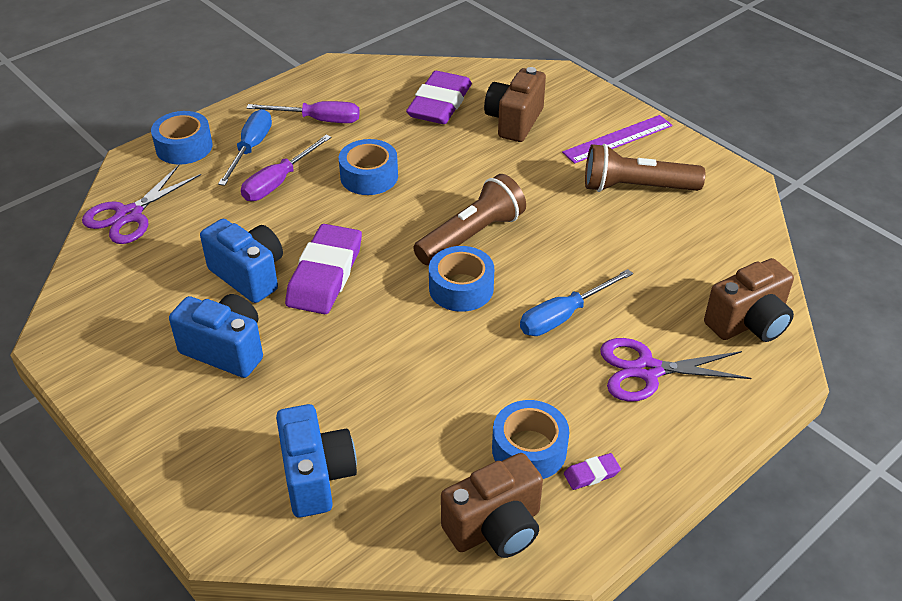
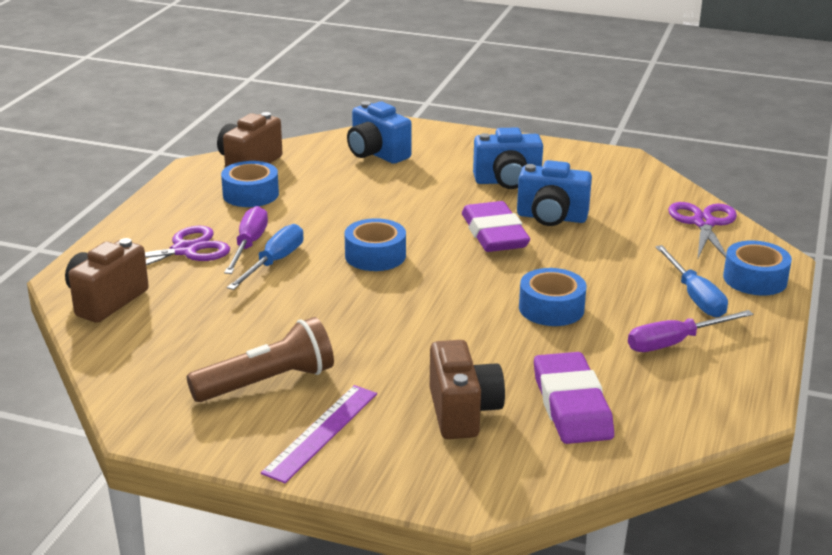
camera: 150 degrees right, 15 degrees down
(279, 182) = (626, 279): purple screwdriver -> purple screwdriver (249, 245)
(471, 236) = (402, 291): brown flashlight -> none
(591, 474) = (200, 195): purple eraser -> none

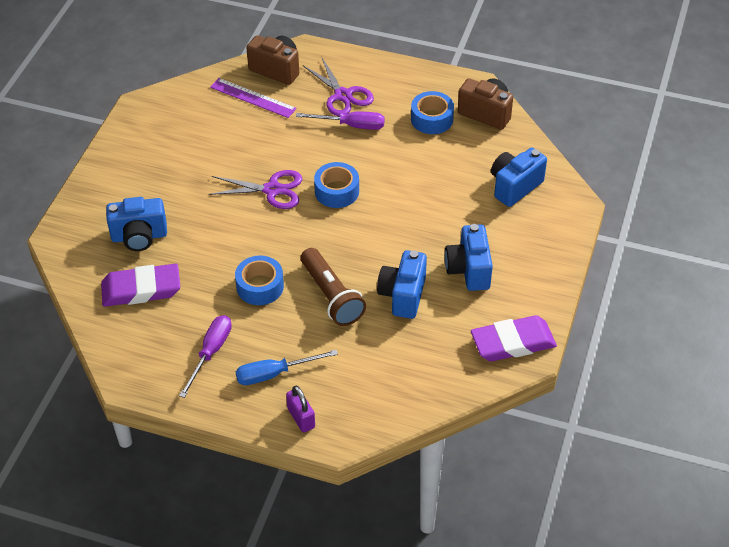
camera: 90 degrees right, 20 degrees up
(267, 382) = (179, 149): brown flashlight -> brown flashlight (331, 296)
(274, 262) = (326, 140): blue screwdriver -> none
(321, 432) = (127, 175): purple ruler -> purple ruler (253, 98)
(462, 412) = (139, 237): brown camera -> blue camera
(494, 234) = (373, 258): purple eraser -> purple eraser (513, 342)
(675, 342) = (211, 353): purple screwdriver -> purple screwdriver turned 45 degrees clockwise
(704, 223) = (398, 398): purple scissors -> purple scissors (272, 190)
(755, 279) = (301, 418): blue tape -> purple padlock

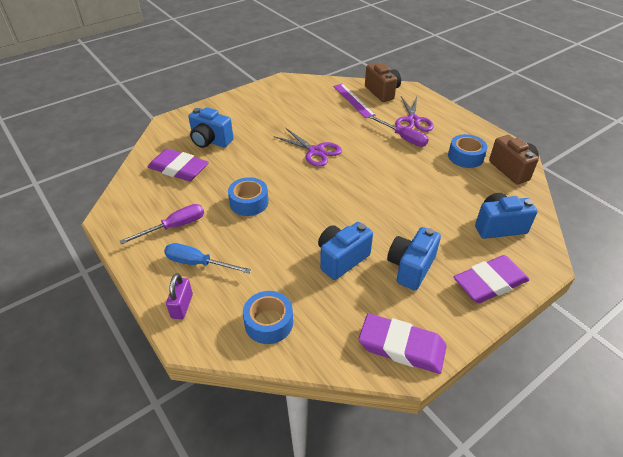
camera: 35 degrees right, 5 degrees down
(331, 296) = (289, 233): brown flashlight -> none
(337, 191) = (357, 170): blue tape -> blue tape (269, 323)
(543, 247) = (490, 282): none -> purple eraser

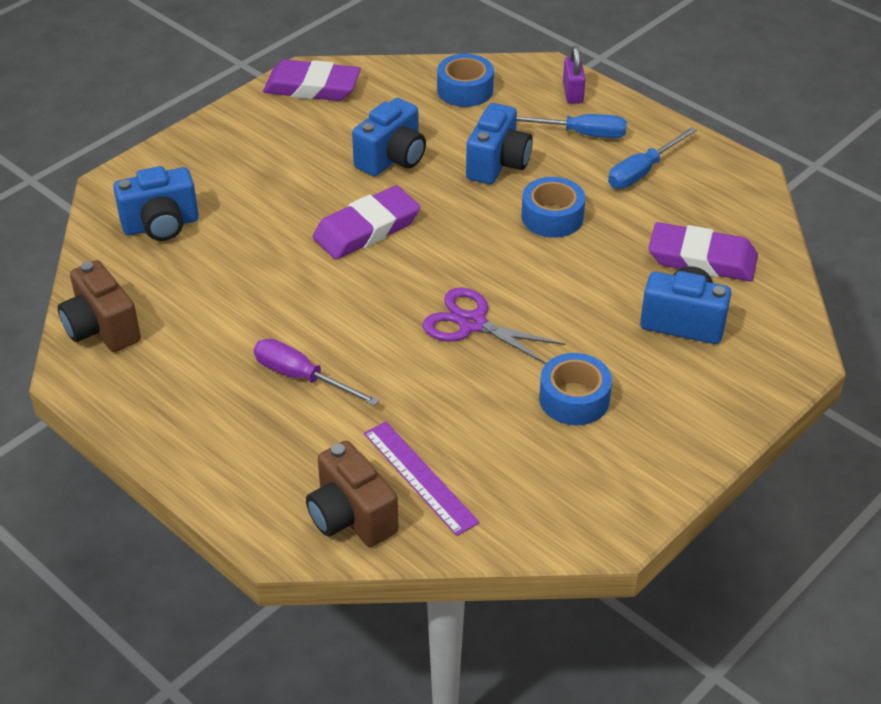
camera: 170 degrees right, 0 degrees up
(174, 227) = (642, 171): purple screwdriver -> blue screwdriver
(410, 268) = (298, 159): blue camera -> blue camera (498, 164)
(413, 120) = (279, 430): purple scissors -> none
(465, 157) = (182, 347): blue tape -> blue tape (574, 399)
(490, 282) = (196, 155): purple eraser -> purple eraser (366, 229)

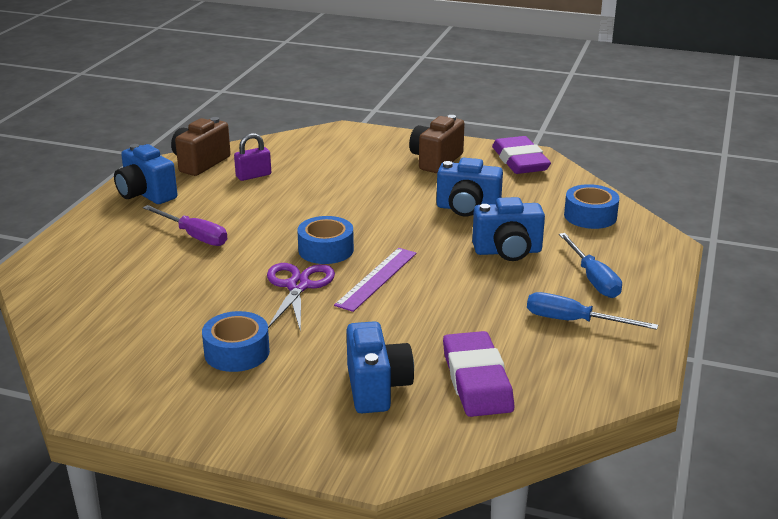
camera: 65 degrees right, 15 degrees down
(161, 225) = (315, 153): blue camera -> blue camera (146, 194)
(302, 377) = (194, 236): purple screwdriver -> purple screwdriver turned 120 degrees clockwise
(351, 517) = (60, 288): brown camera -> brown camera (436, 161)
(366, 229) = (374, 219): purple eraser -> none
(420, 477) = (112, 304): purple ruler -> purple ruler (377, 278)
(552, 217) = (463, 291): blue tape -> blue tape (326, 250)
(573, 93) = (648, 263): purple padlock -> purple padlock (253, 176)

